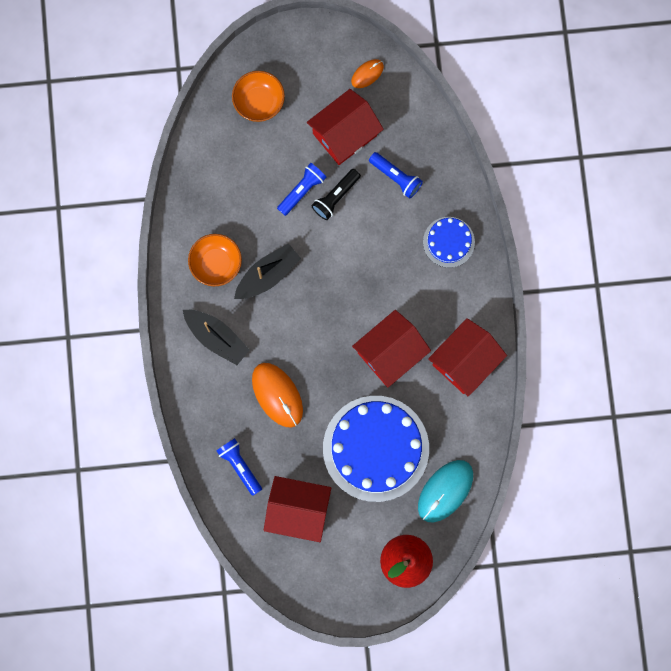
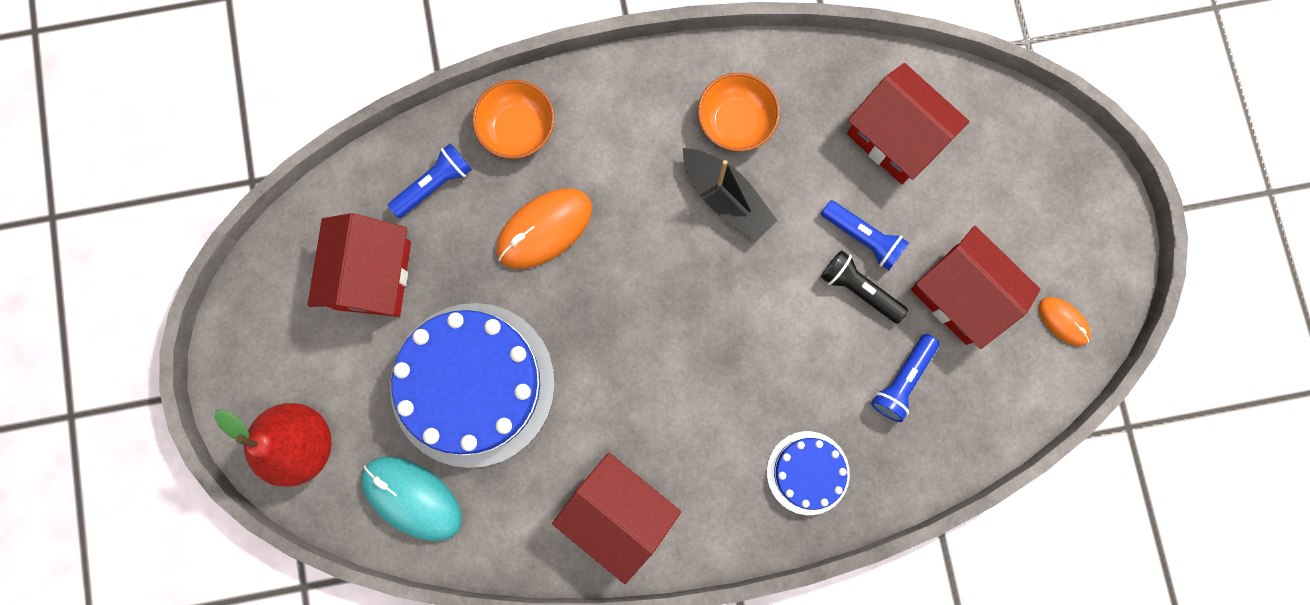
camera: 85 degrees right, 0 degrees up
(216, 338) = (624, 133): black boat -> none
(259, 101) = (994, 161): orange bowl -> orange bowl (517, 129)
(390, 353) = (622, 394): red house -> red house (895, 137)

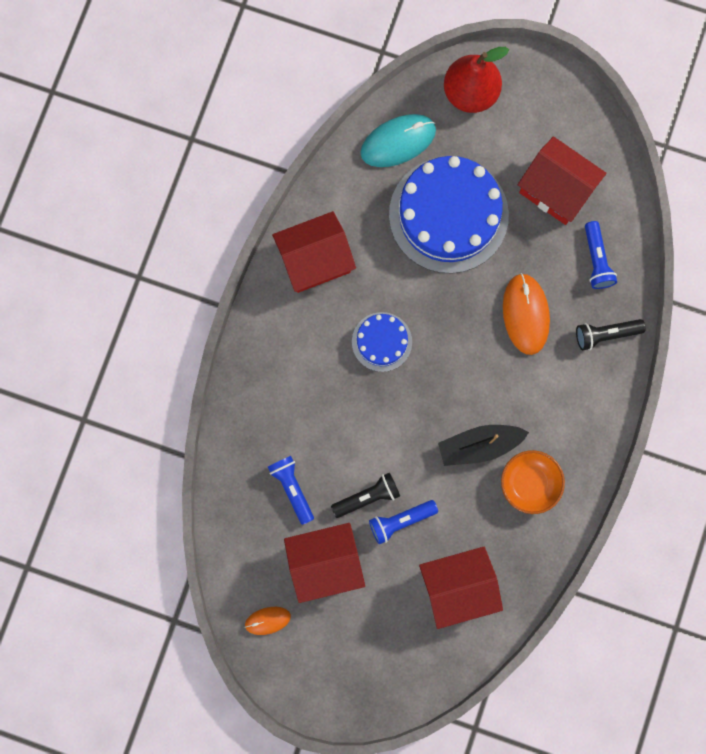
camera: 120 degrees right, 0 degrees up
(517, 129) = (606, 334): orange bowl -> black flashlight
(808, 472) = (270, 392): blue cake -> blue cake (382, 342)

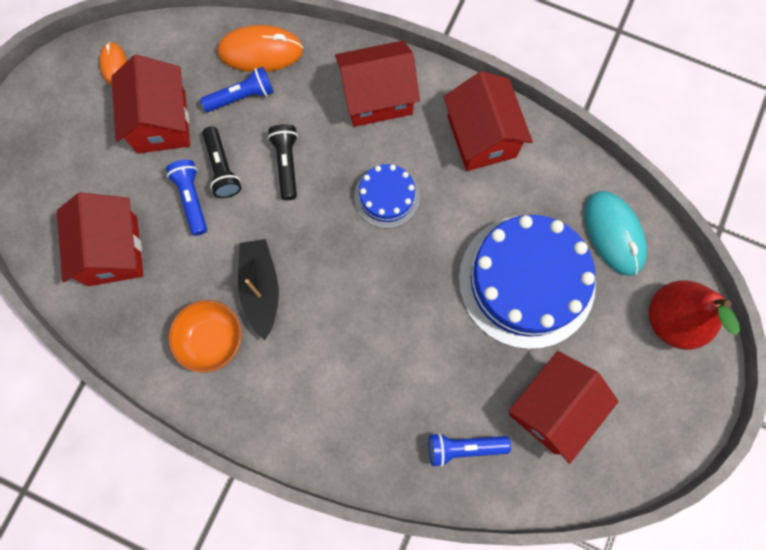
camera: 95 degrees right, 5 degrees down
(282, 359) = (377, 97): none -> red house
(525, 314) = (404, 356): orange mouse -> orange mouse (260, 51)
(606, 334) = (373, 448): black flashlight -> black flashlight (286, 164)

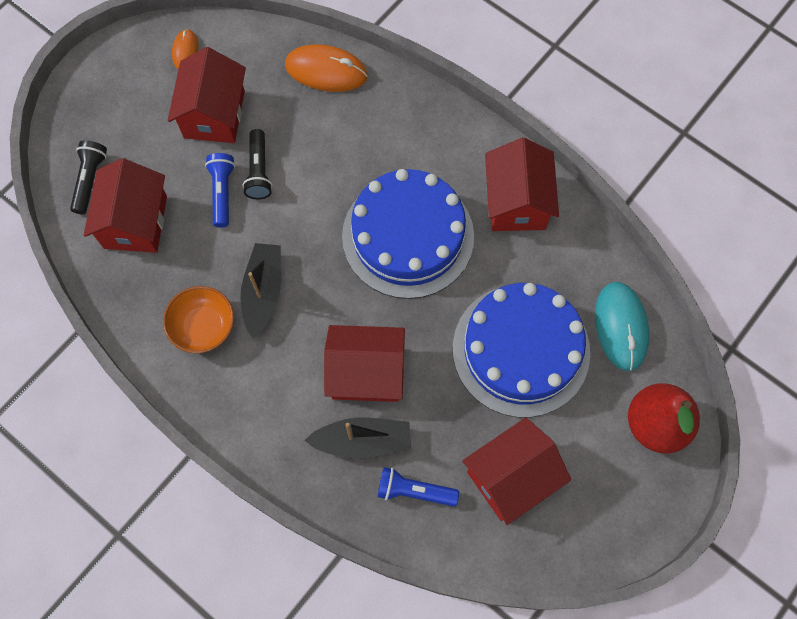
camera: 15 degrees right, 5 degrees down
(241, 97) = (296, 109): blue flashlight -> none
(286, 164) = (321, 182): black flashlight -> black flashlight (90, 180)
(377, 97) = (425, 140): red house -> red house (366, 373)
(387, 197) = (408, 236): blue cake -> blue cake, size x2.01
(400, 411) = (362, 441): none -> black boat

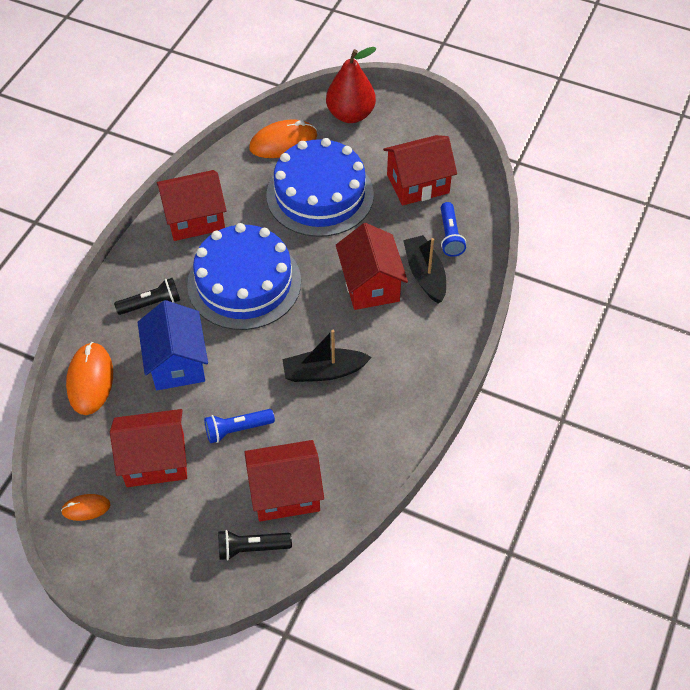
camera: 105 degrees left, 15 degrees down
(203, 327) = (369, 407): orange bowl -> none
(259, 171) = (208, 406): black flashlight -> black flashlight (151, 304)
(322, 151) = (177, 362): none -> blue house
(511, 477) = (418, 184): red house -> red house turned 60 degrees counterclockwise
(621, 327) = (283, 142): turquoise mouse -> orange mouse

